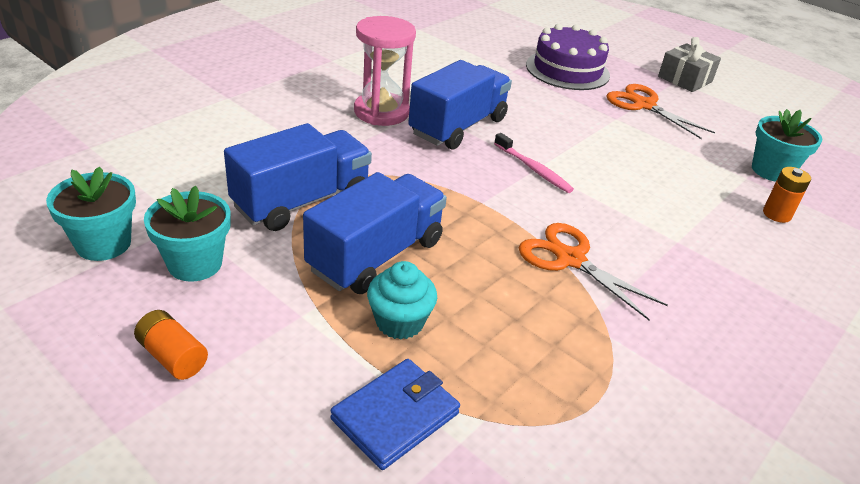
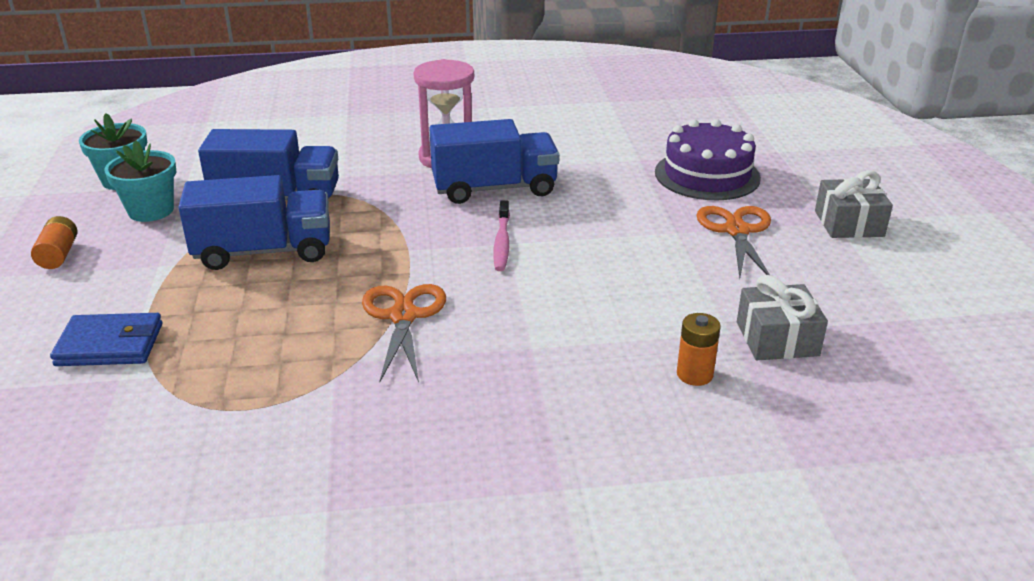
camera: 45 degrees right, 5 degrees down
(399, 322) = (206, 297): turquoise cupcake -> none
(771, 171) = (777, 339): turquoise flower pot -> grey gift

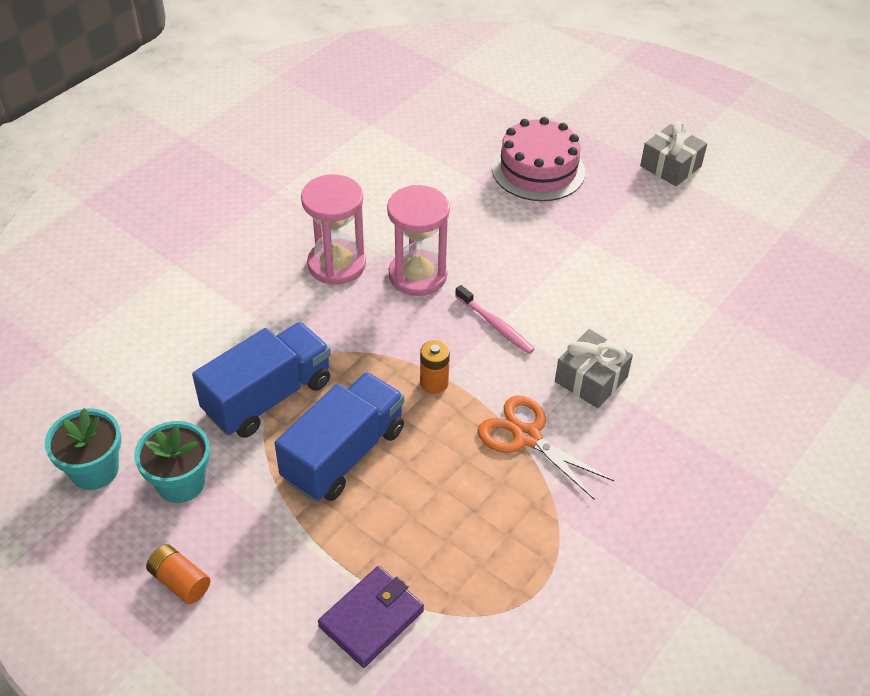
camera: 45 degrees left, 15 degrees up
(110, 344) = (371, 618): blue wallet -> purple wallet
(494, 189) = (417, 275): blue truck -> pink hourglass
(694, 374) = (739, 355): orange battery -> orange battery (434, 383)
(707, 175) = (538, 170): purple cake -> pink cake
(736, 231) = (619, 215): orange scissors -> none
(777, 339) = (744, 295): grey gift -> grey gift (591, 379)

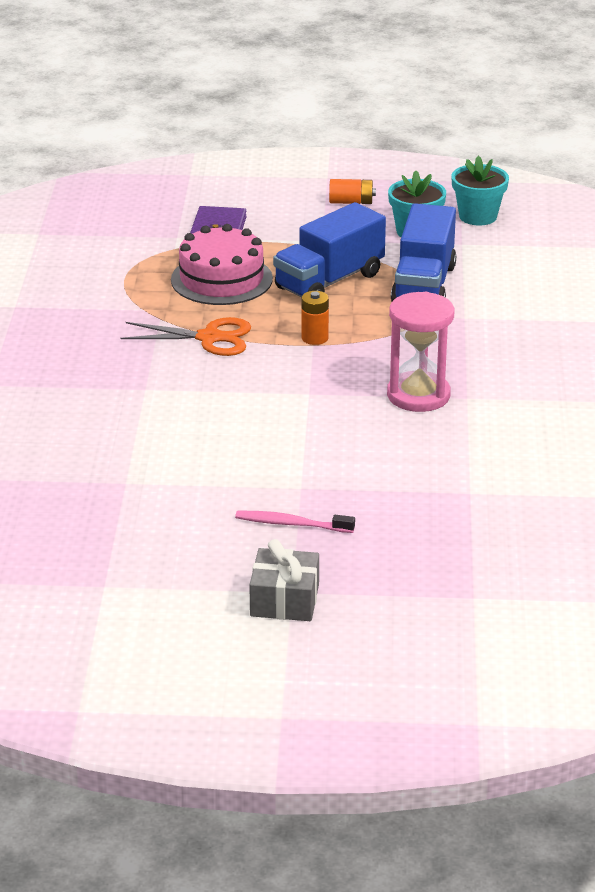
camera: 145 degrees right, 15 degrees down
(336, 264) = (496, 374): pink hourglass -> none
(344, 454) = (329, 281): blue truck -> blue truck turned 45 degrees clockwise
(495, 325) = (310, 390): pink toothbrush -> pink toothbrush (291, 524)
(538, 170) = (421, 530): pink cake -> pink cake (221, 279)
(591, 379) = (193, 388): grey gift -> none

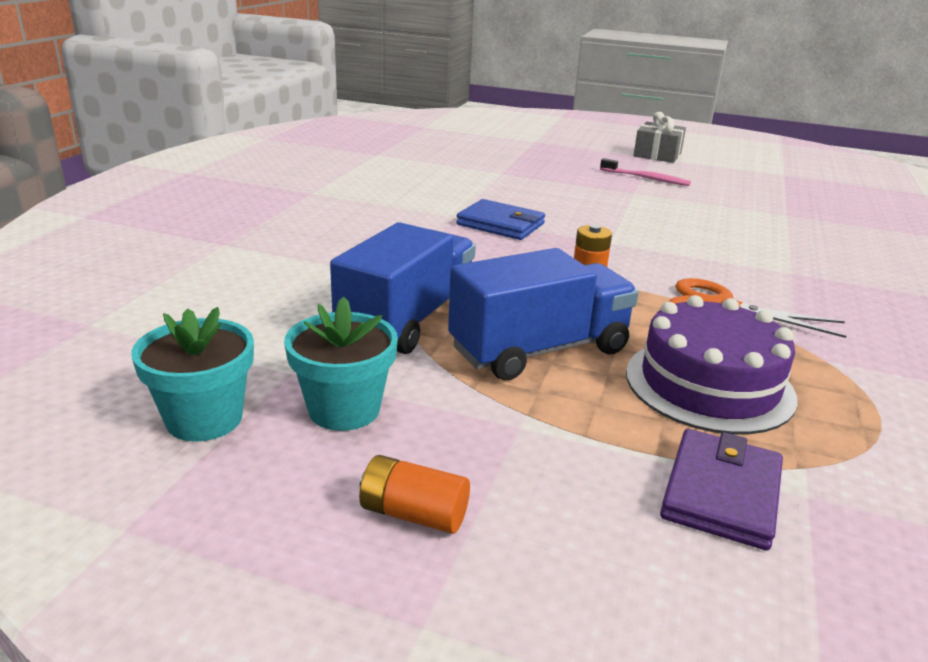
camera: 165 degrees left, 5 degrees down
(221, 279) = (709, 384): pink cake -> purple cake
(418, 395) = (500, 224): pink hourglass -> blue wallet

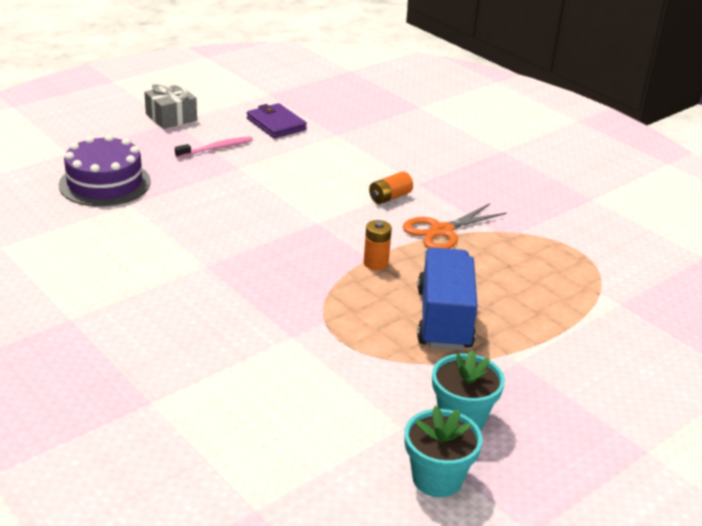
camera: 60 degrees left, 5 degrees up
(408, 320) = (368, 354): blue truck -> none
(413, 514) = (572, 426): orange battery -> orange battery (390, 197)
(500, 224) = (243, 252): blue wallet -> none
(709, 384) = (518, 281): purple cake -> purple cake (105, 183)
(721, 493) = (605, 326): purple wallet -> purple wallet (276, 124)

